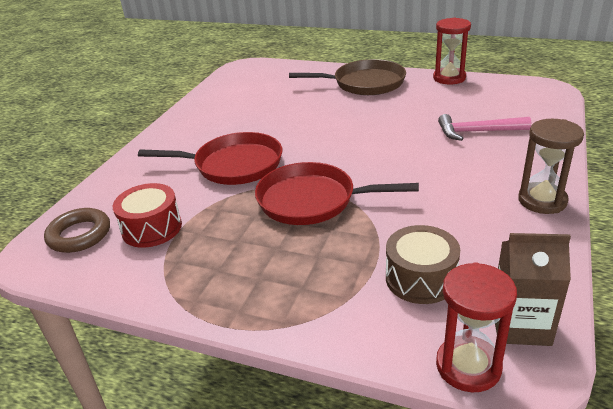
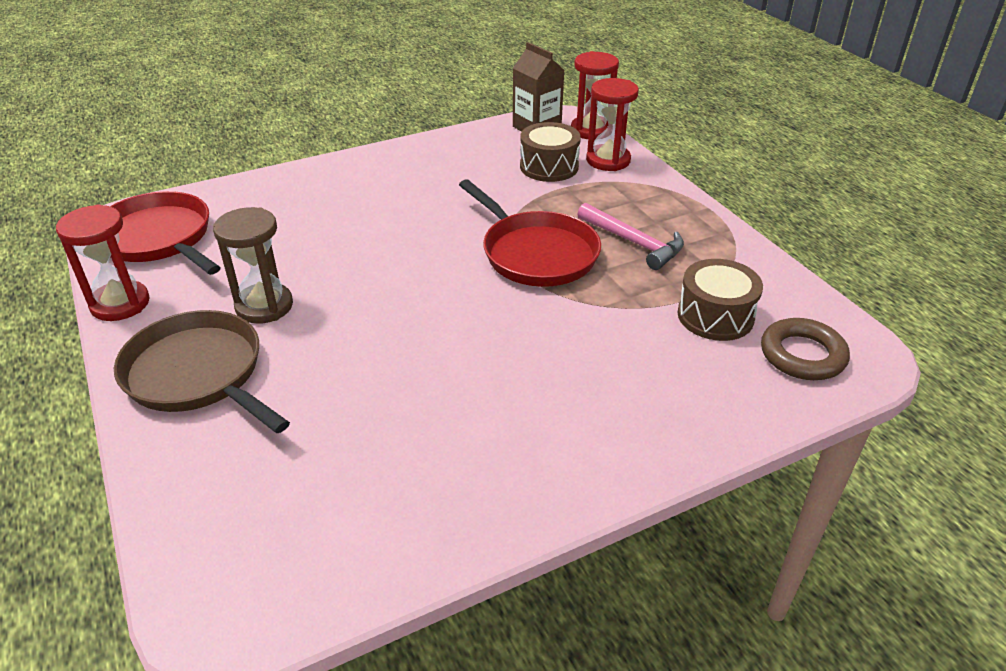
camera: 140 degrees left, 5 degrees up
(152, 228) = (715, 316): red drum -> brown drum
(234, 165) = (554, 344): red pan -> red pan (158, 238)
(385, 326) = (608, 160): none -> red hourglass
(477, 132) = (285, 224): pink hammer -> pink hammer (634, 243)
(542, 200) = (386, 158): brown hourglass -> brown hourglass (264, 306)

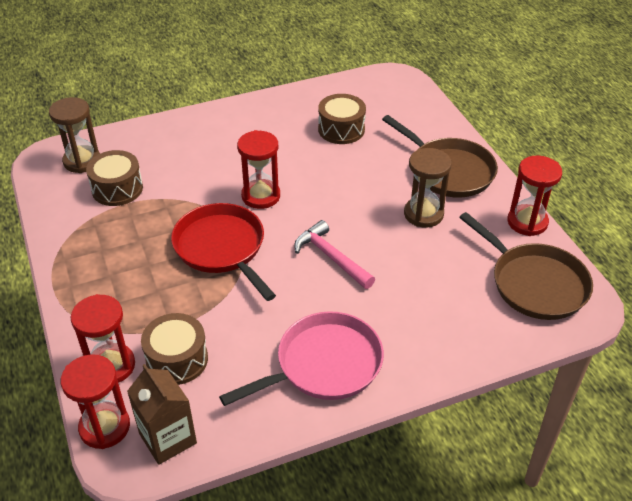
camera: 175 degrees left, 5 degrees up
(158, 238) = (535, 284): red pan -> brown pan
(371, 447) = (341, 129): none -> brown drum
(408, 170) = (324, 364): none -> pink pan
(500, 317) = (261, 196): none -> red hourglass
(634, 243) = (140, 254): pink hammer -> pink hammer (331, 257)
(802, 355) = (82, 161): brown ring -> brown hourglass

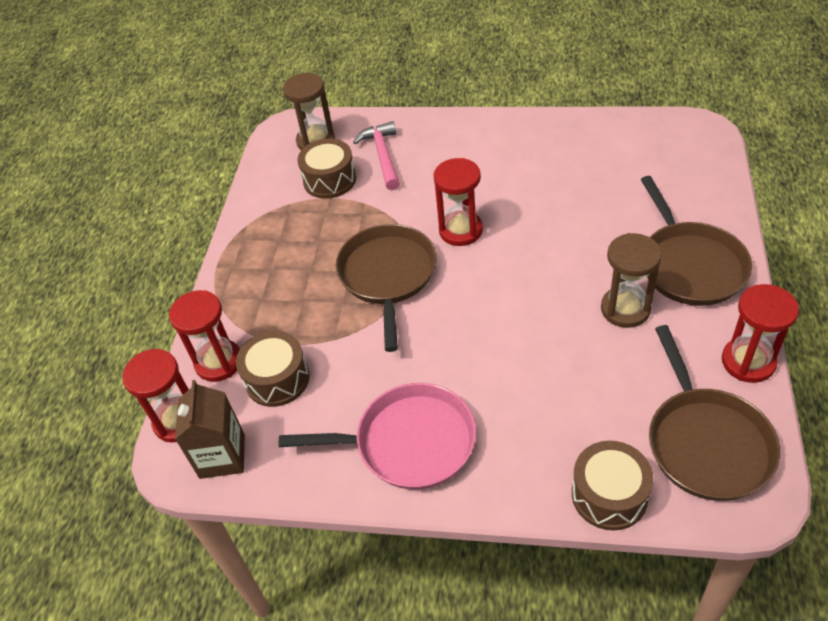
camera: 35 degrees right, 5 degrees up
(221, 248) = (387, 276): red pan -> brown pan
(331, 257) = (490, 324): pink hammer -> pink hammer (383, 156)
(341, 129) = (594, 178): brown drum -> brown drum (609, 495)

